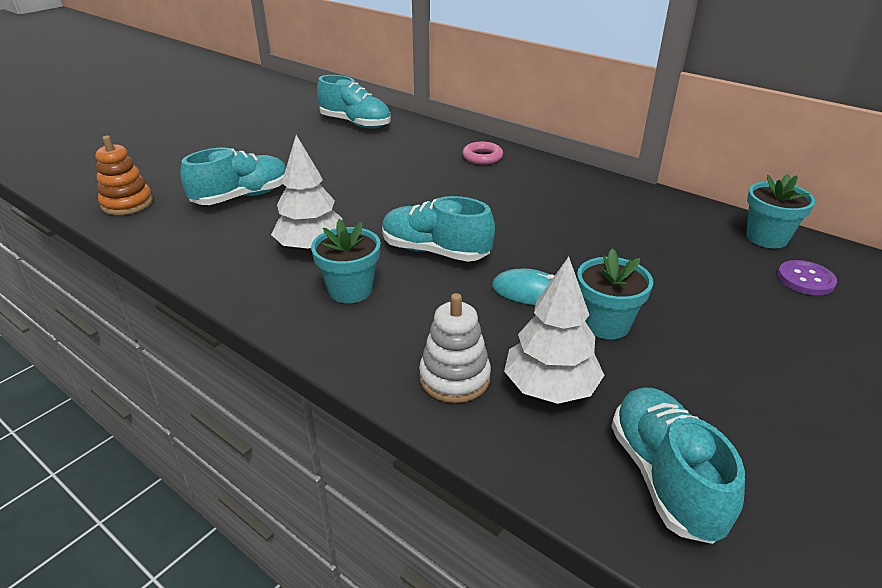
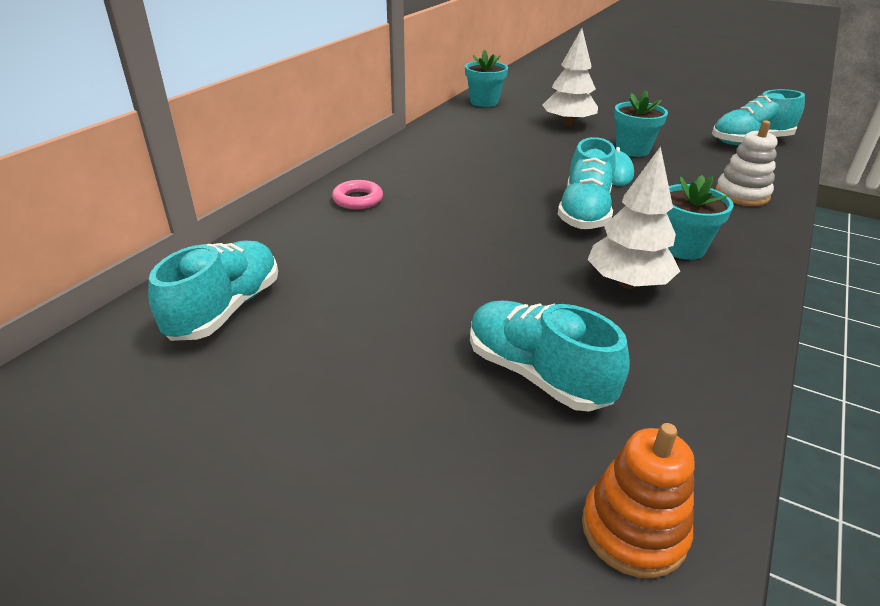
camera: 100 degrees left, 0 degrees up
(550, 388) = (716, 166): white tree -> white tree (568, 124)
(805, 279) = (533, 98): purple button -> none

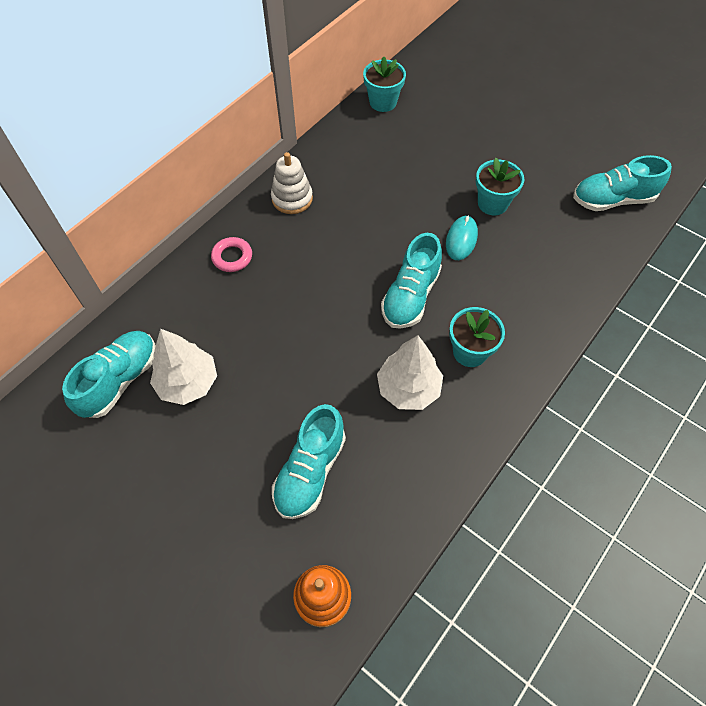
camera: 10 degrees right, 25 degrees up
(537, 374) = (310, 471): turquoise shoe -> turquoise shoe turned 120 degrees counterclockwise
(568, 124) = (450, 151): white tree -> white tree (188, 382)
(741, 194) = (557, 285): white stacking toy -> white stacking toy (292, 198)

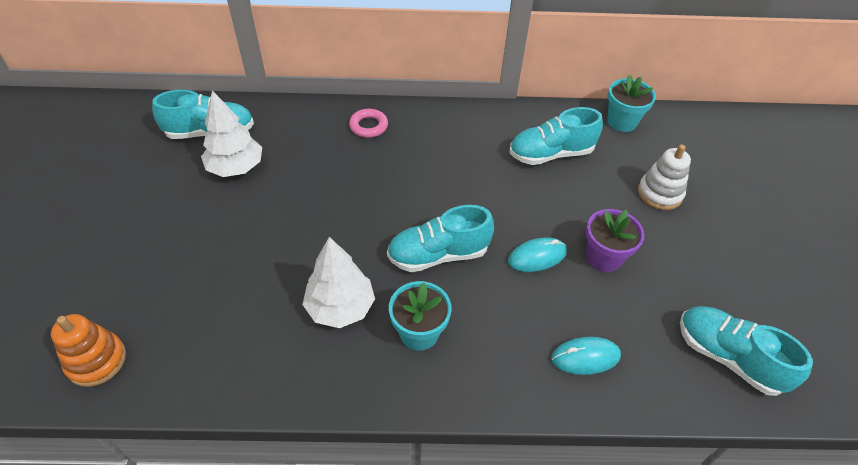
camera: 50 degrees right, 10 degrees down
(292, 198) = (458, 126): white stacking toy -> white stacking toy (659, 193)
(310, 471) = (209, 285): turquoise shoe -> turquoise shoe (550, 154)
(492, 203) = (604, 257): turquoise flower pot -> purple flower pot
(560, 270) = (585, 357): none -> turquoise mouse

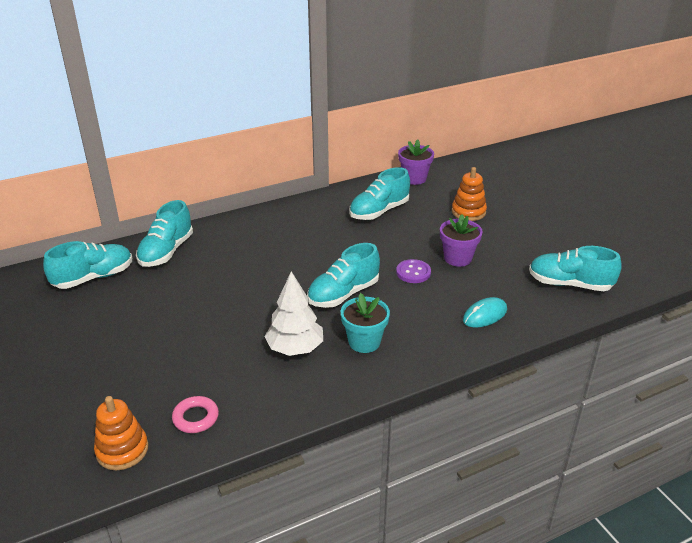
camera: 25 degrees left, 15 degrees down
(236, 167) = (137, 293): white tree -> none
(295, 126) = (166, 252): none -> turquoise shoe
(368, 126) = (227, 234): pink ring -> pink ring (196, 418)
(537, 257) = (413, 272): turquoise mouse -> purple button
(622, 122) = (414, 178): turquoise flower pot -> purple flower pot
(659, 193) = (468, 212): white stacking toy -> orange stacking toy

